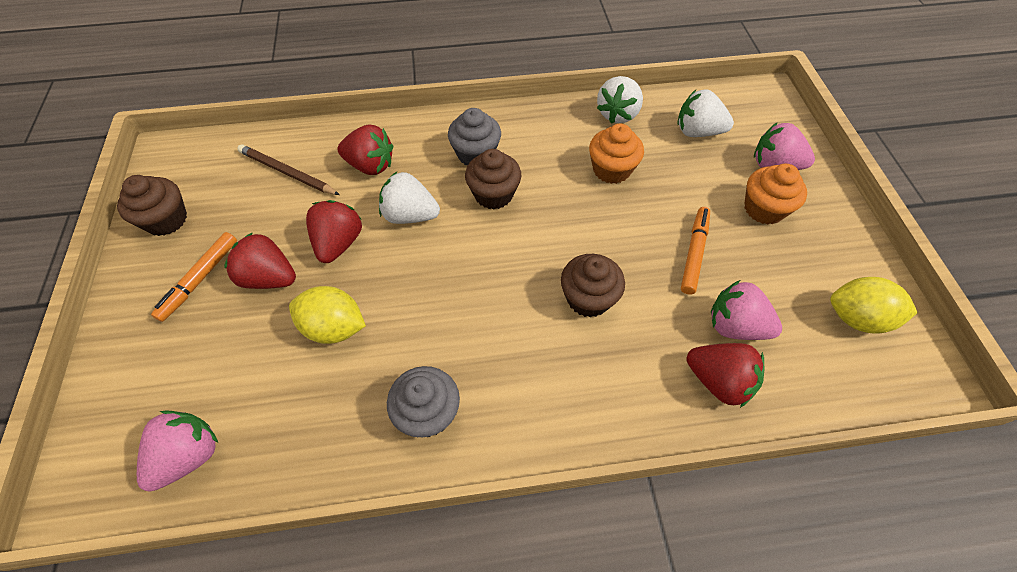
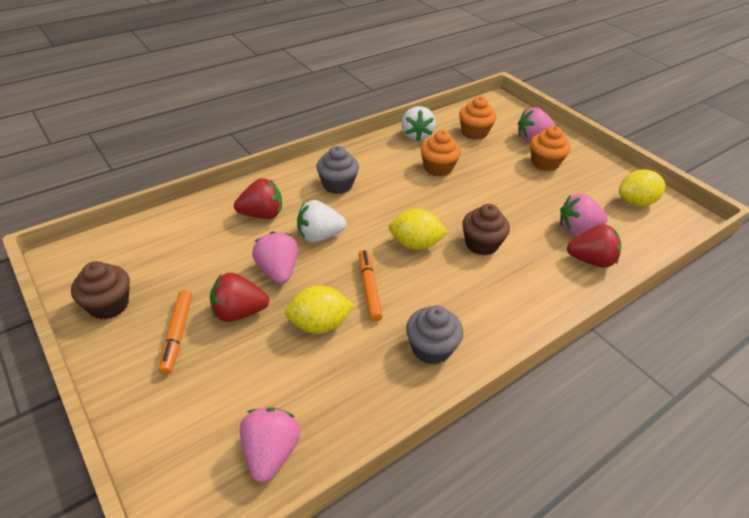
camera: 30 degrees left, 15 degrees down
(287, 173) = (195, 239): brown pencil -> none
(339, 243) = (278, 271): red strawberry -> pink strawberry
(493, 194) = (370, 205): brown cupcake -> none
(508, 267) = (415, 244): none -> yellow lemon
(694, 253) = (524, 198): orange marker -> orange marker (369, 288)
(697, 132) = (474, 132): white strawberry -> orange cupcake

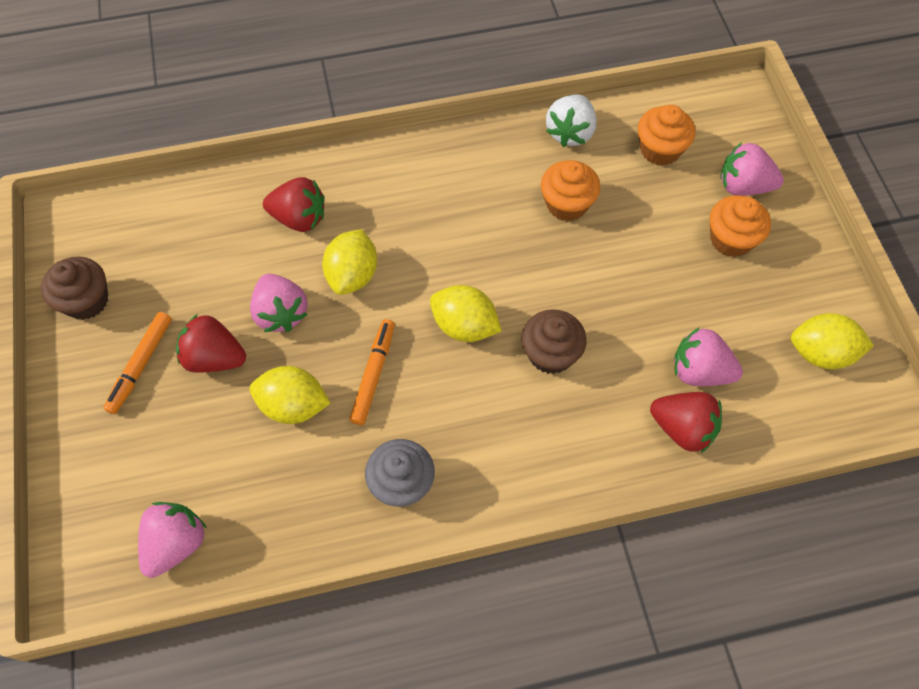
camera: 25 degrees right, 20 degrees up
(278, 271) = (281, 313): pink strawberry -> pink strawberry turned 150 degrees clockwise
(319, 236) = (353, 275): white strawberry -> yellow lemon
(337, 185) = (415, 195): grey cupcake -> none

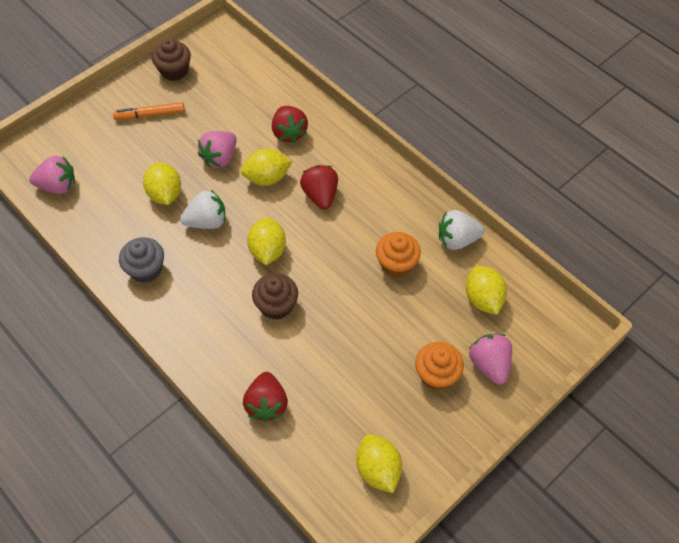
camera: 60 degrees right, 5 degrees down
(214, 358) = (173, 143): red strawberry -> red strawberry (320, 195)
(374, 374) = (207, 221): orange marker -> white strawberry
(660, 149) = (483, 299): orange cupcake -> yellow lemon
(699, 371) = (316, 397): pink strawberry -> none

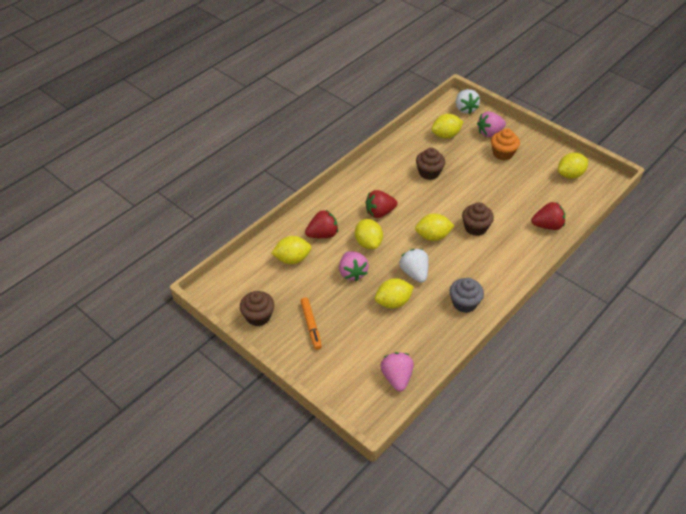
camera: 95 degrees left, 10 degrees down
(220, 158) = (352, 273): pink strawberry -> pink strawberry turned 45 degrees clockwise
(253, 102) = (292, 259): none -> yellow lemon
(396, 264) = (429, 172): orange cupcake -> brown cupcake
(457, 240) = (404, 146): white strawberry -> white strawberry (465, 109)

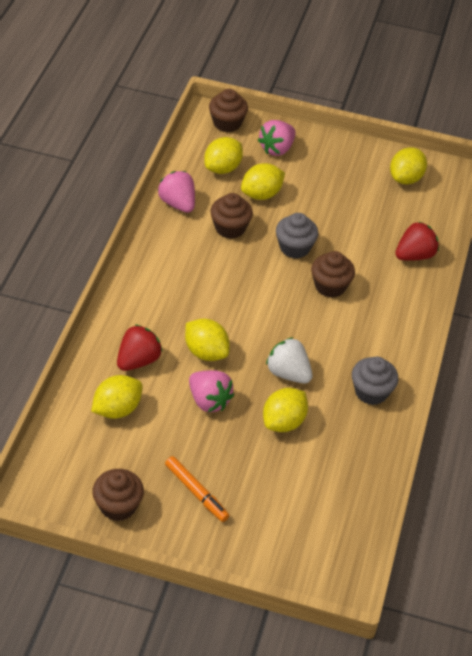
camera: 30 degrees left, 0 degrees up
(379, 212) = (197, 305): red strawberry -> none
(396, 377) = (343, 519): pink strawberry -> pink strawberry (178, 204)
(433, 236) = (284, 315): yellow lemon -> yellow lemon (261, 194)
(465, 109) = (227, 123): white strawberry -> brown cupcake
(465, 197) = (294, 248): none -> grey cupcake
(503, 153) = (309, 173): orange cupcake -> none

